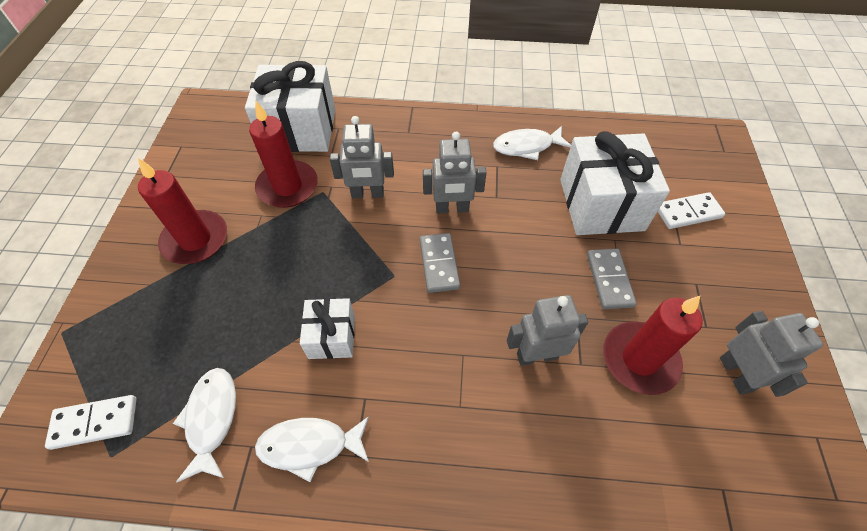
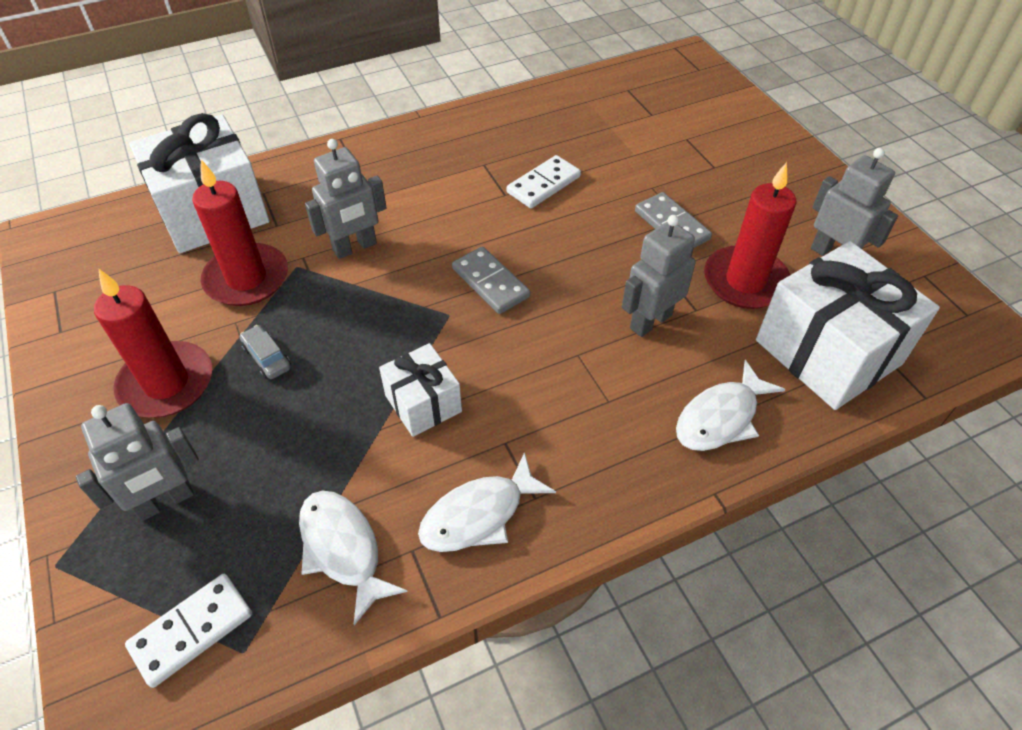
camera: 30 degrees left, 5 degrees down
(261, 251) = (267, 358): none -> grey car
(452, 209) = (465, 224): grey robot -> grey robot (166, 501)
(526, 147) = (502, 134): white fish -> white fish (720, 418)
(601, 204) = (617, 160): white gift -> white gift (828, 352)
(688, 213) = (703, 137): white domino -> white domino (543, 185)

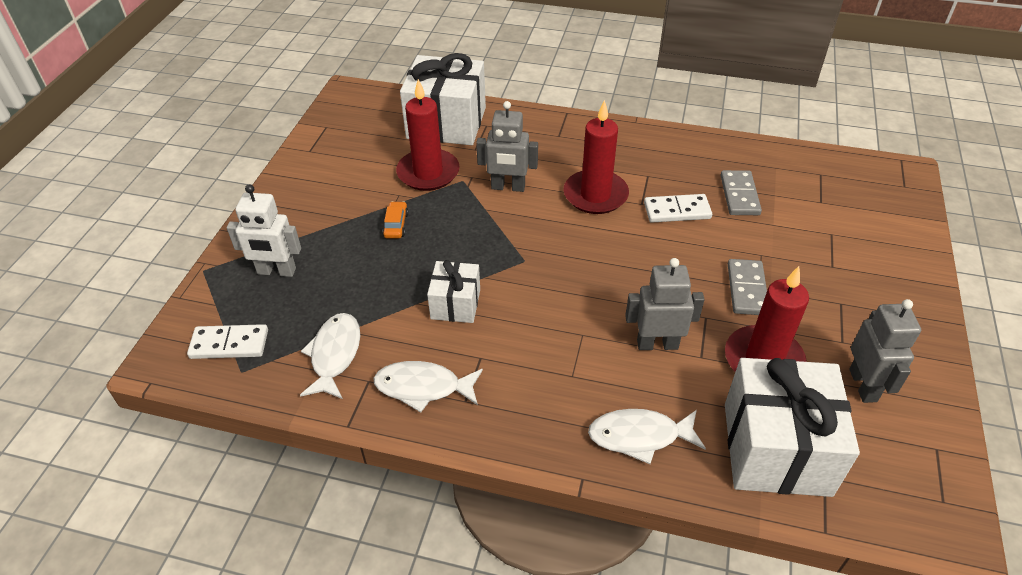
camera: 40 degrees right, 5 degrees down
(166, 383) = (333, 209): red candle -> red candle (595, 195)
(166, 501) = (276, 271): grey robot -> white robot
(267, 358) = (396, 225): grey car -> orange car
(490, 283) = (571, 256): grey domino -> grey domino (739, 195)

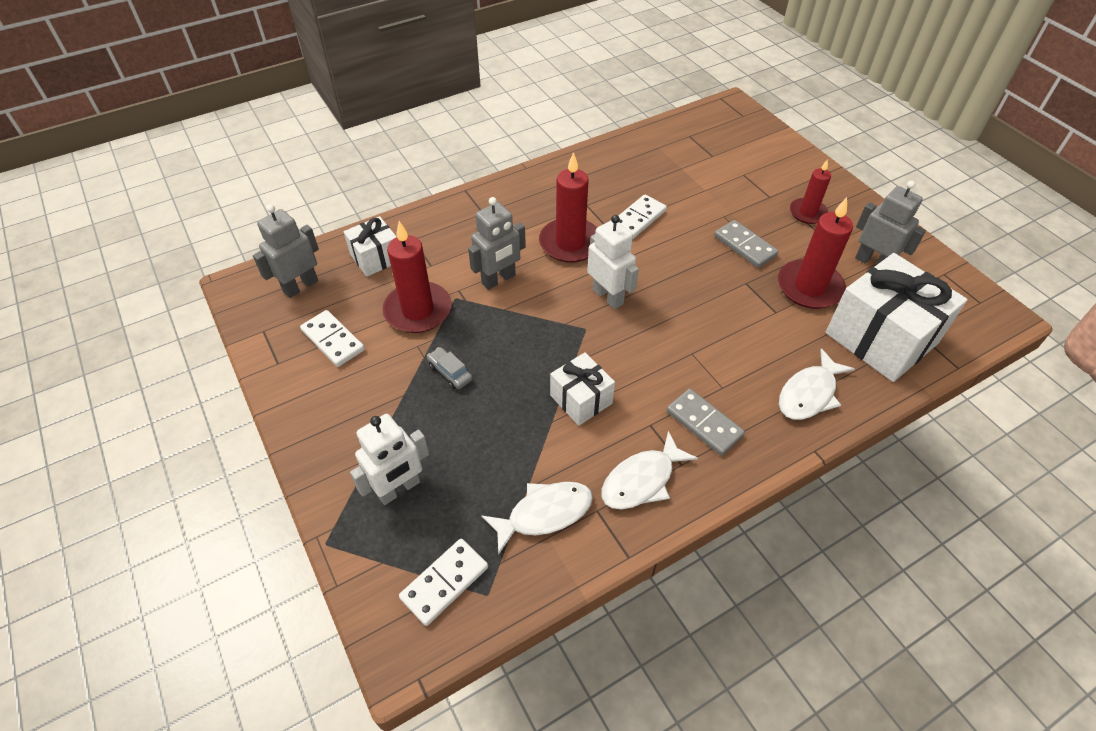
camera: 45 degrees left, 5 degrees up
(334, 355) = (544, 513): white fish -> white fish turned 105 degrees clockwise
(355, 158) = (333, 340): none -> white domino
(396, 225) = (450, 372): orange car -> grey car
(446, 123) = (376, 258): white gift -> white gift, size x0.53
(572, 250) = (608, 296): none -> white robot
(657, 344) = (742, 323): grey robot -> grey robot (300, 286)
(739, 195) = (661, 182): grey domino -> grey domino (704, 423)
(854, 302) = (807, 213): none -> red candle

